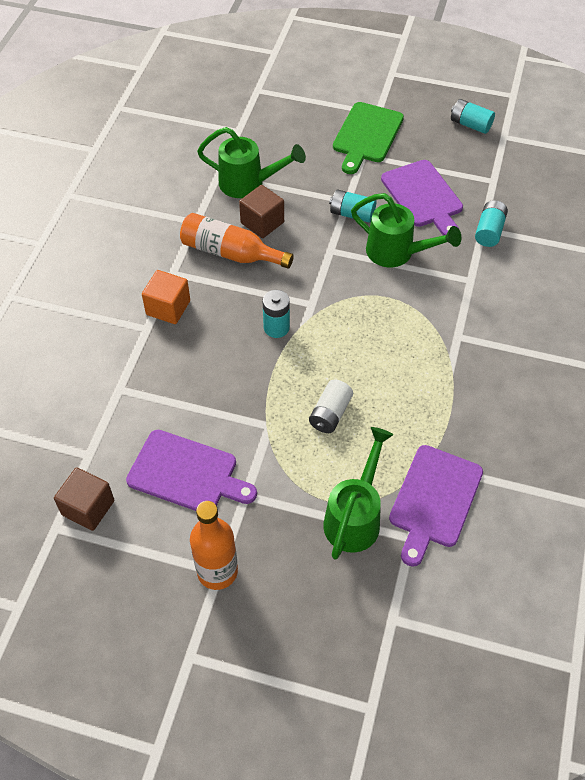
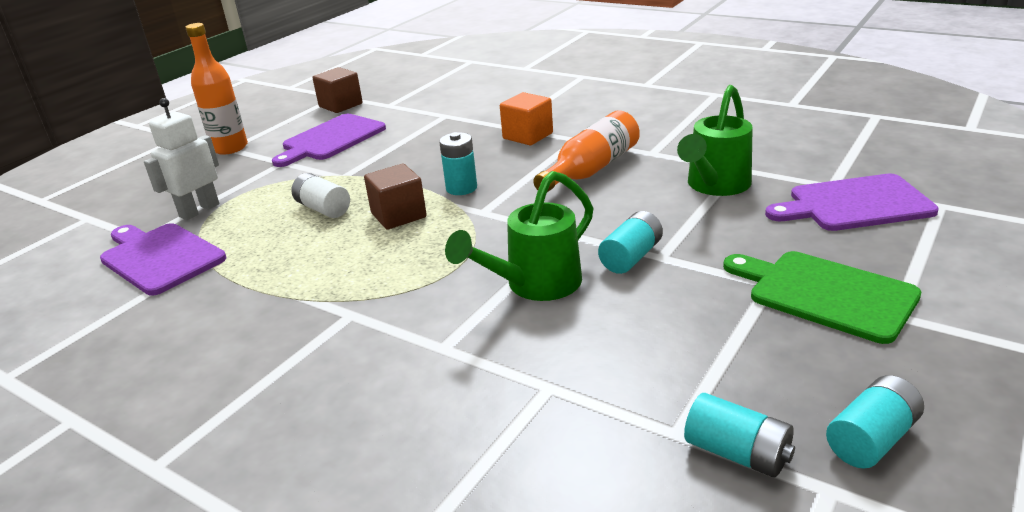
camera: 110 degrees right, 25 degrees down
(262, 223) = (636, 190): brown cube -> brown cube (398, 215)
(355, 517) = (199, 210): green watering can -> white robot
(423, 196) = (651, 331): purple cutting board -> purple cutting board (854, 204)
(489, 231) = (539, 393): turquoise battery -> turquoise battery (737, 453)

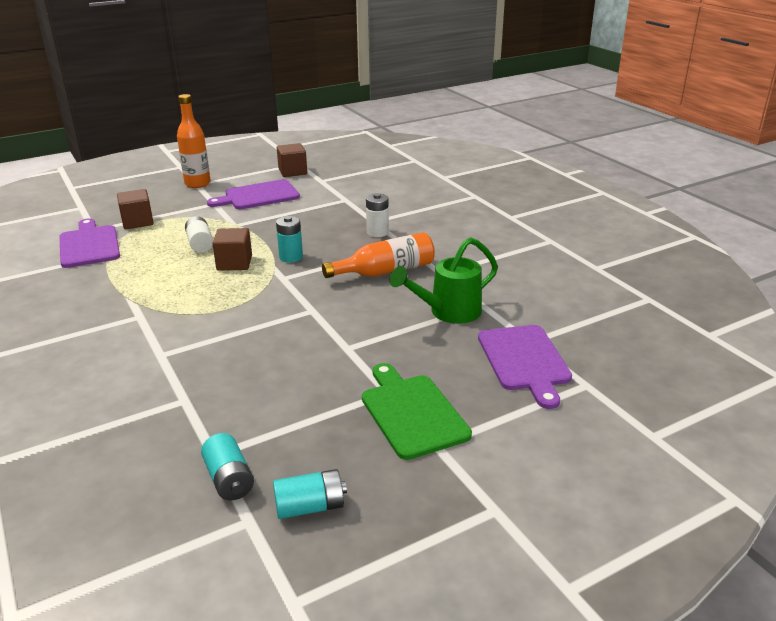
camera: 25 degrees right, 0 degrees up
(199, 210) = (137, 222): white robot -> brown cube
(528, 136) = (377, 232): orange cube -> white battery
(535, 285) = (252, 337): green watering can -> none
(631, 257) = (329, 341): turquoise battery -> none
(854, 204) = (524, 361): purple cutting board -> purple cutting board turned 120 degrees counterclockwise

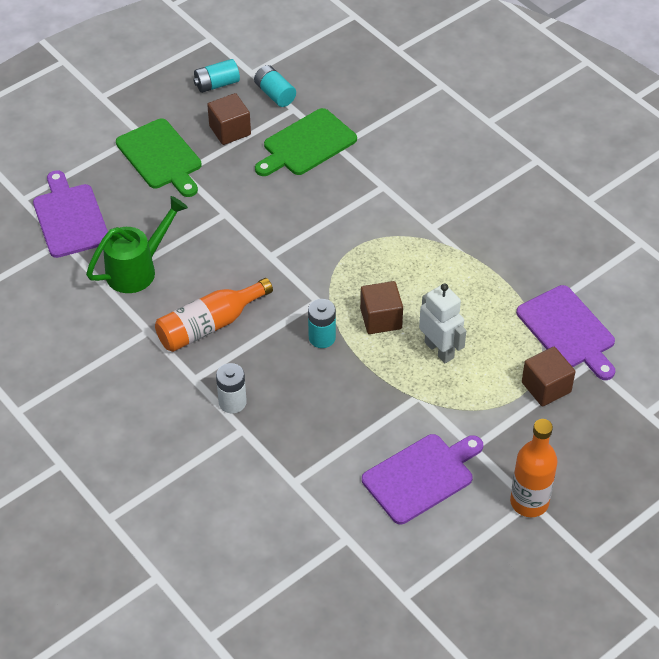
camera: 170 degrees right, 20 degrees up
(200, 244) = (439, 350): white battery -> white robot
(221, 407) = (306, 144): none -> green cutting board
(292, 171) = (401, 563): brown cube -> brown cube (230, 130)

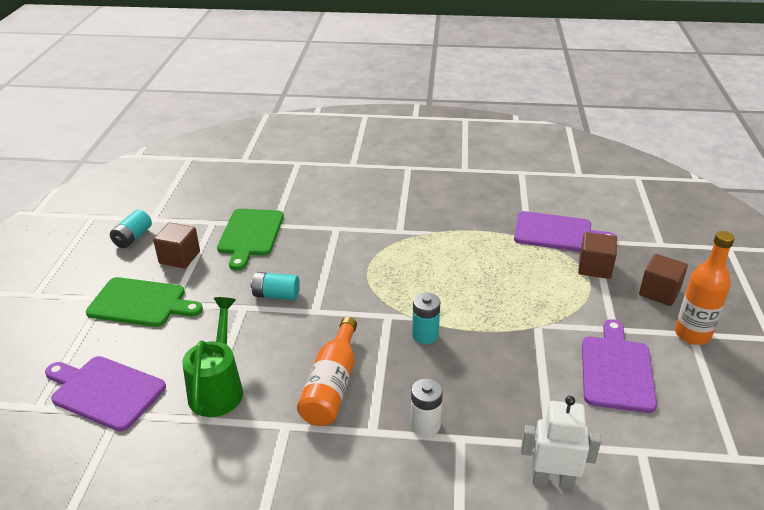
camera: 45 degrees left, 15 degrees down
(275, 94) = (187, 221): turquoise battery -> turquoise battery (276, 295)
(381, 319) = (445, 298): brown cube -> brown cube (659, 292)
(439, 350) = (507, 290): white robot -> white robot (552, 480)

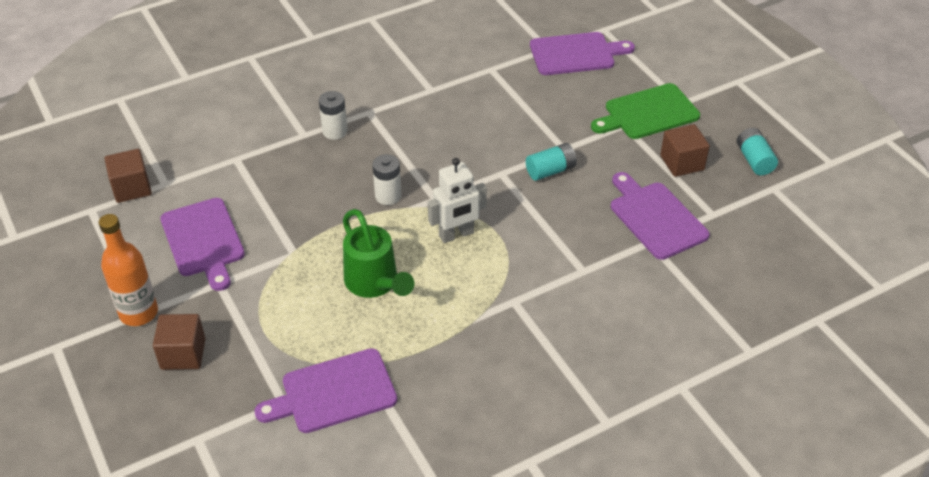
camera: 145 degrees right, 10 degrees up
(218, 388) = (504, 89): green watering can -> green watering can (375, 284)
(250, 235) = (655, 218): green cutting board -> purple cutting board
(331, 385) = (426, 125): orange bottle -> none
(425, 335) = (388, 196): turquoise battery -> white battery
(552, 480) = (224, 137): white robot -> white robot (456, 235)
(594, 267) = (266, 356): brown cube -> brown cube (132, 188)

